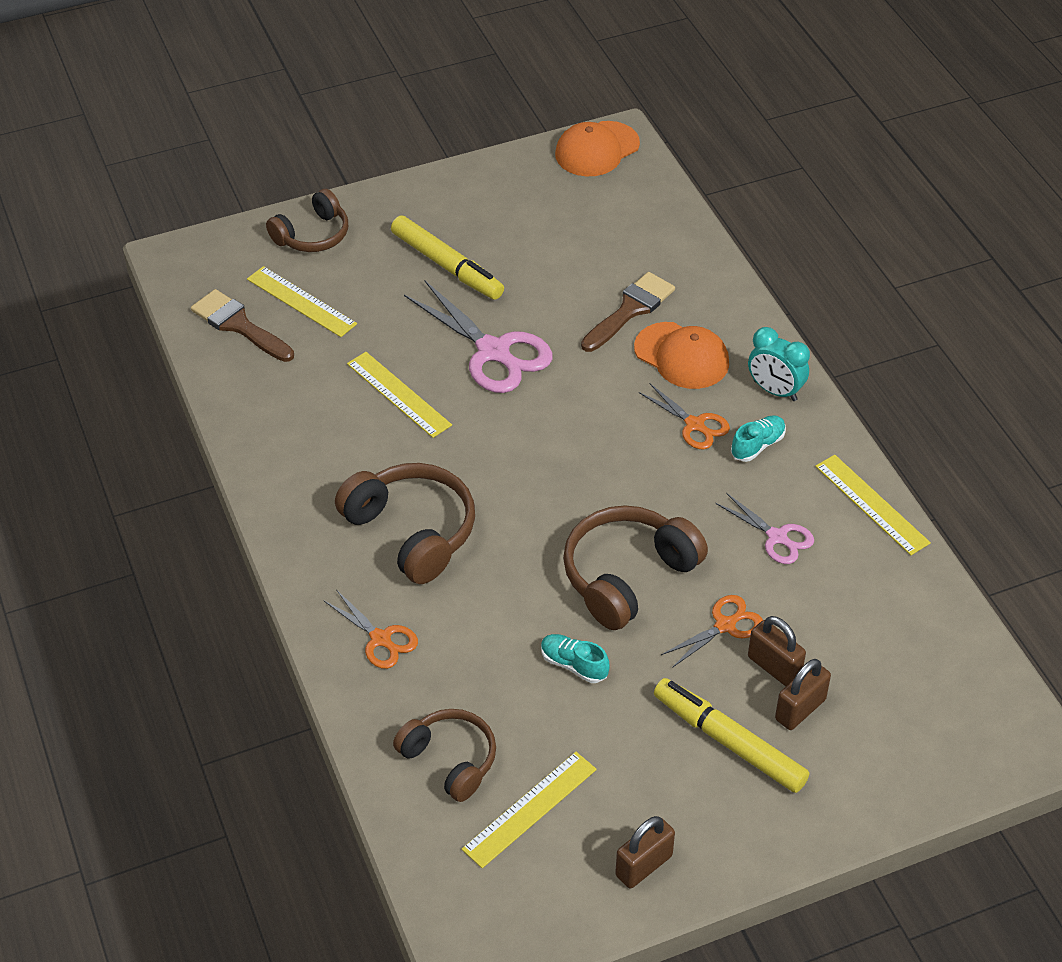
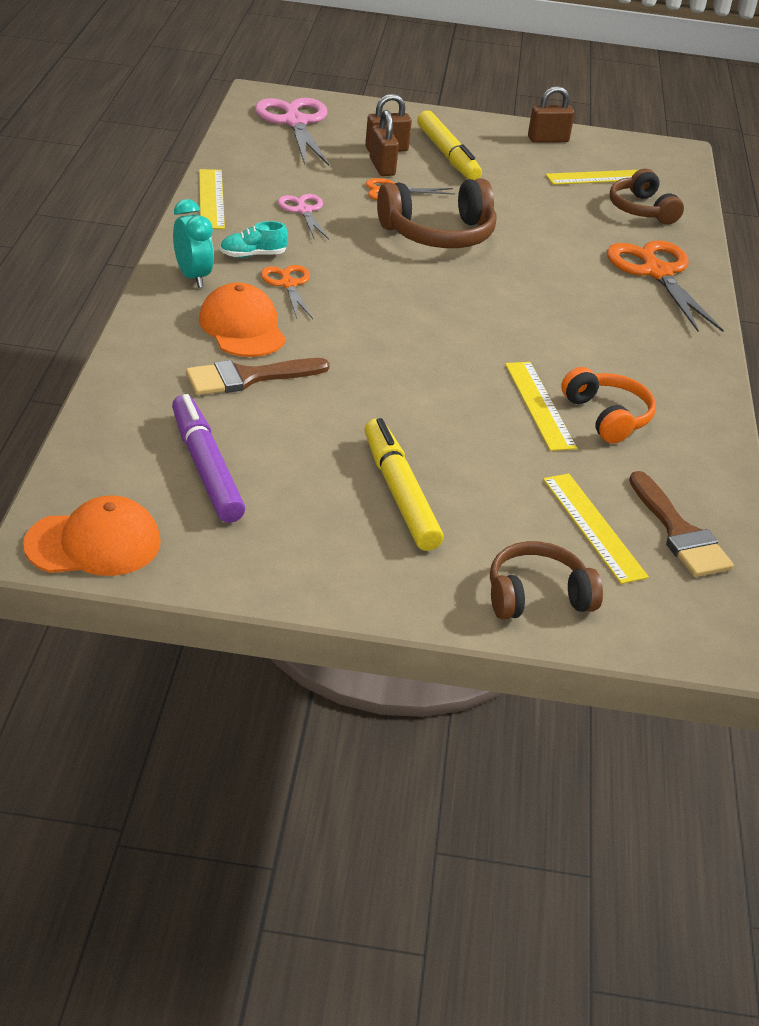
camera: 155 degrees left, 10 degrees down
(339, 409) = (607, 416): none -> orange headphones
(380, 639) = (657, 273): orange scissors -> orange scissors, size x1.79
(411, 532) = (593, 315): brown headphones -> none
(493, 351) = (417, 400): pink scissors -> pink scissors (295, 122)
(574, 665) = (520, 214): turquoise shoe -> none
(585, 225) = (206, 468): none -> purple marker

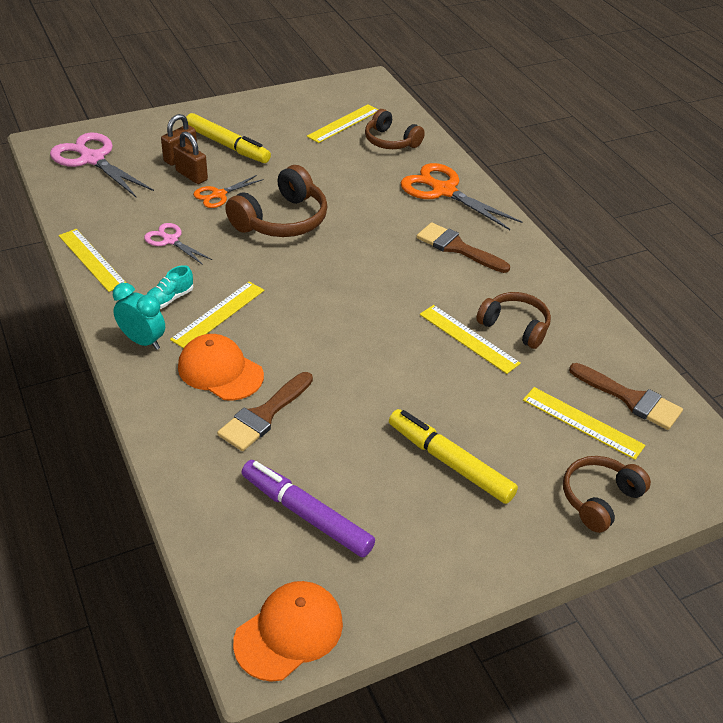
camera: 30 degrees left, 5 degrees up
(288, 284) = (218, 314): orange scissors -> yellow ruler
(548, 140) = (282, 104): brown padlock -> none
(607, 416) = (515, 327): orange headphones -> brown headphones
(615, 326) = (457, 248): none -> brown brush

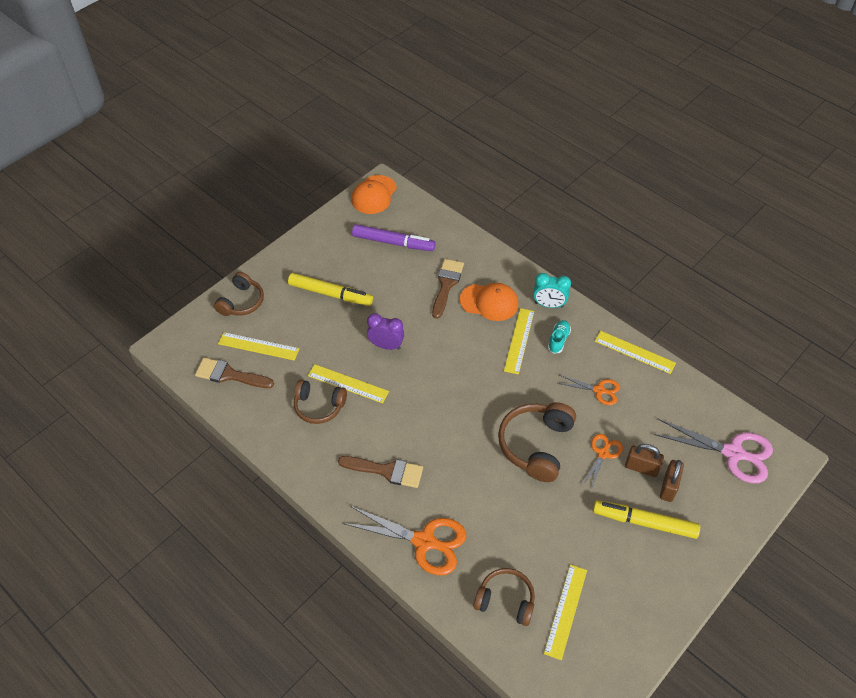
camera: 160 degrees right, 10 degrees up
(170, 240) = (599, 390): pink scissors -> orange scissors
(397, 365) = (386, 345): none -> purple clock

